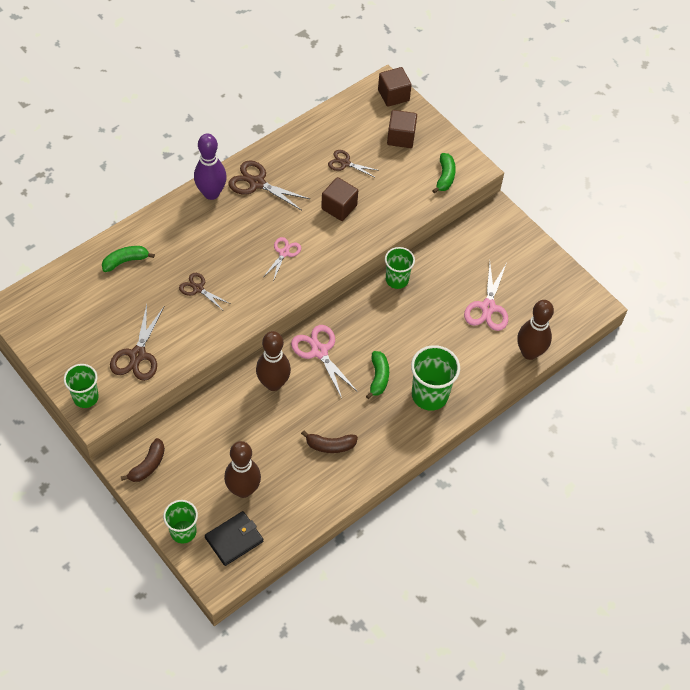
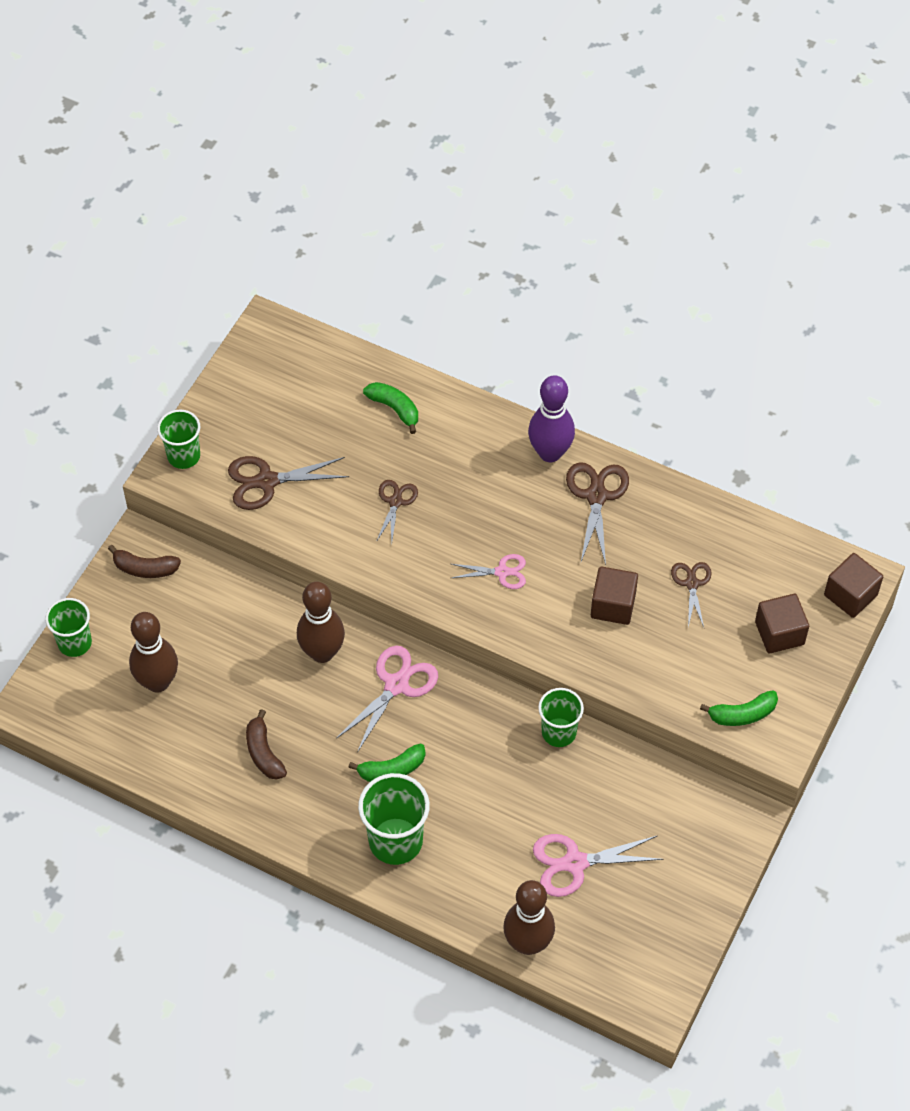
camera: 70 degrees right, 0 degrees up
(234, 539) = (87, 700): black wallet -> none

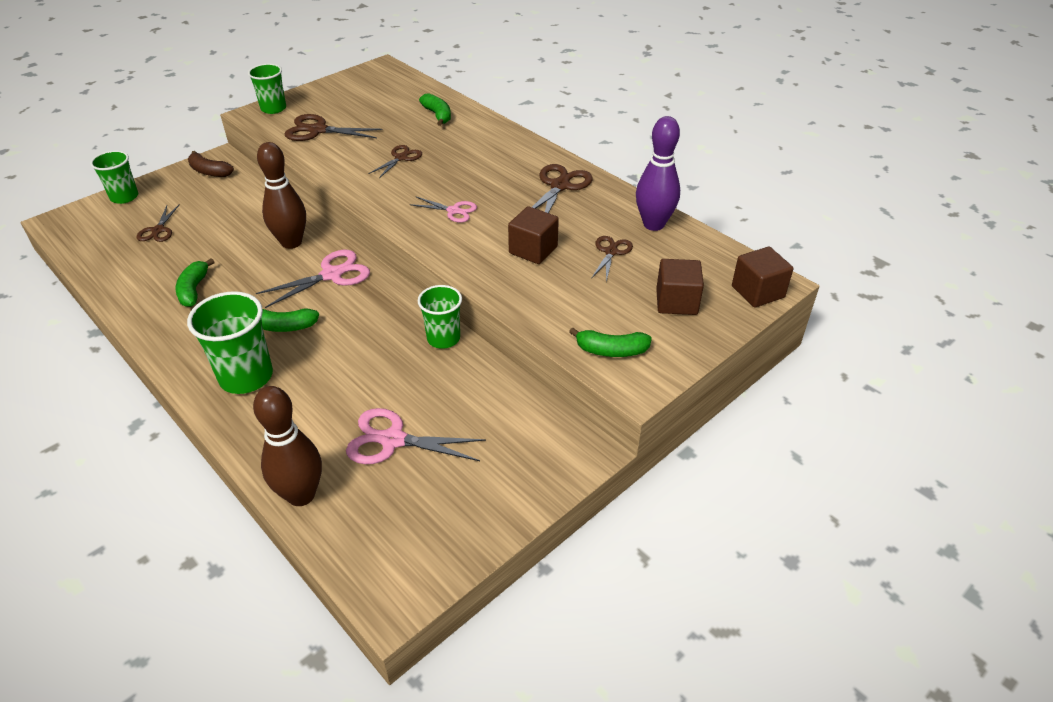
camera: 20 degrees right, 15 degrees down
(158, 682) = (158, 230): brown bowling pin -> brown scissors
(263, 753) = (194, 290): brown banana -> green banana
(550, 453) = (537, 157): purple bowling pin -> purple bowling pin (653, 224)

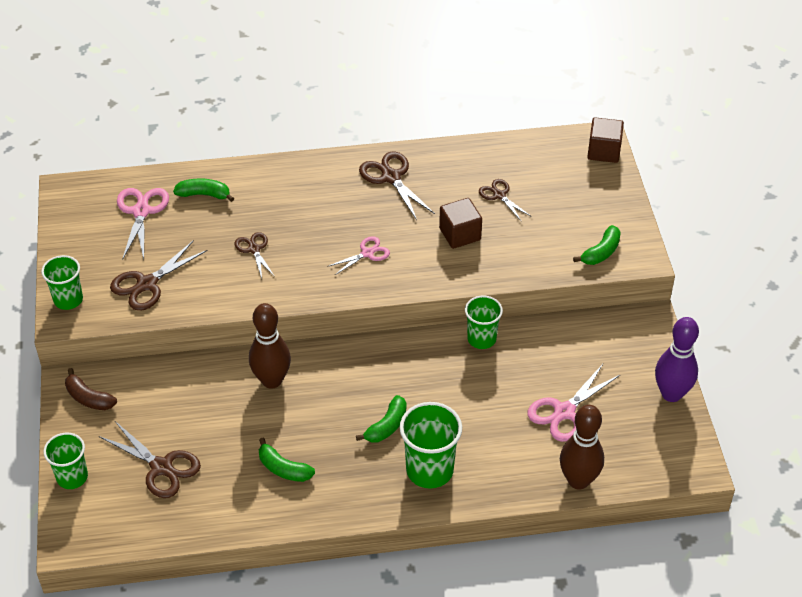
camera: 55 degrees left, 5 degrees up
(158, 230) = (161, 467): brown scissors -> brown scissors, size x1.60
(209, 172) = (88, 398): brown banana -> brown banana turned 60 degrees clockwise
(332, 275) = (343, 371): pink scissors -> pink scissors (141, 211)
(653, 224) = (487, 156): purple bowling pin -> purple bowling pin (671, 394)
(676, 302) = (580, 194): brown cube -> none

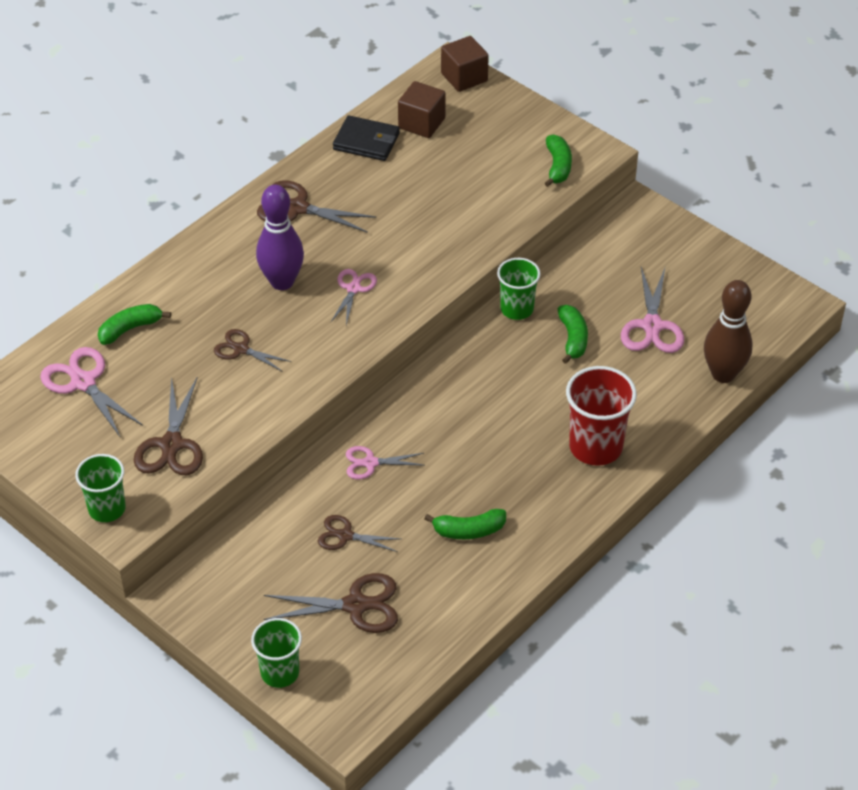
camera: 40 degrees left, 0 degrees up
(88, 398) = (211, 593): brown banana -> none
(272, 380) = (370, 463): brown bowling pin -> pink scissors
(387, 426) = (518, 434): green banana -> green banana (573, 339)
(429, 470) = (595, 447): green cup -> red cup
(460, 234) = (418, 222): brown cube -> brown cube (421, 123)
(486, 158) = (366, 141): none -> black wallet
(499, 195) = (415, 168): brown scissors -> brown scissors (345, 536)
(671, 394) = (719, 257): purple bowling pin -> purple bowling pin (282, 282)

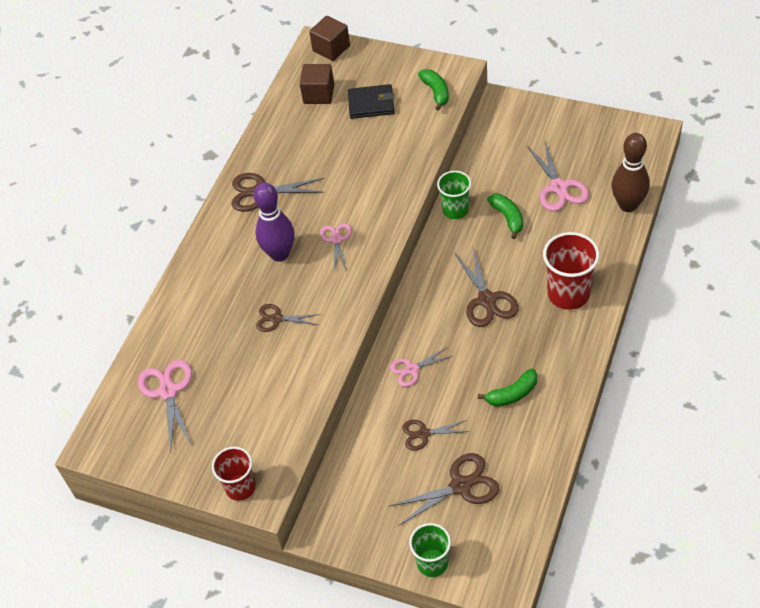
camera: 15 degrees left, 5 degrees up
(83, 382) = (168, 391): pink scissors -> pink scissors turned 45 degrees clockwise
(107, 509) = (240, 487): green cup -> red cup
(130, 329) = (182, 334): green banana -> none
(171, 445) = (263, 415): brown scissors -> brown scissors (487, 300)
(366, 141) = (285, 122): black wallet -> black wallet (371, 104)

